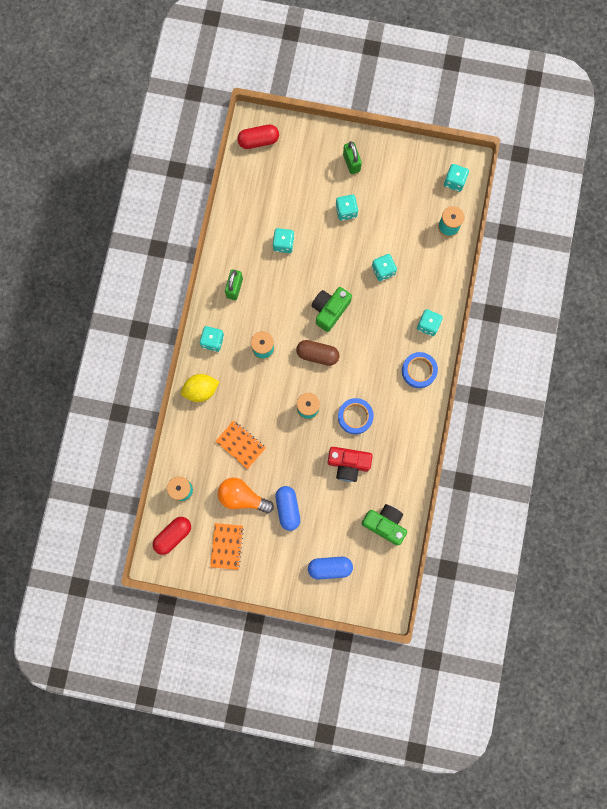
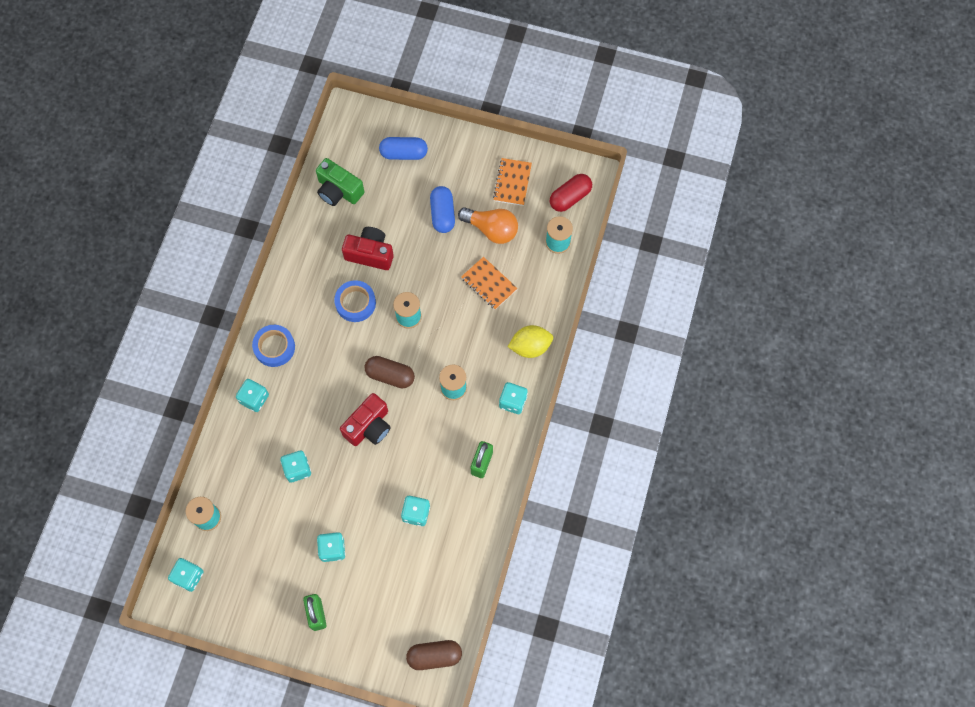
camera: 175 degrees left, 10 degrees down
(258, 141) = (434, 656): red capsule -> brown capsule
(330, 310) = (369, 426): green camera -> red camera

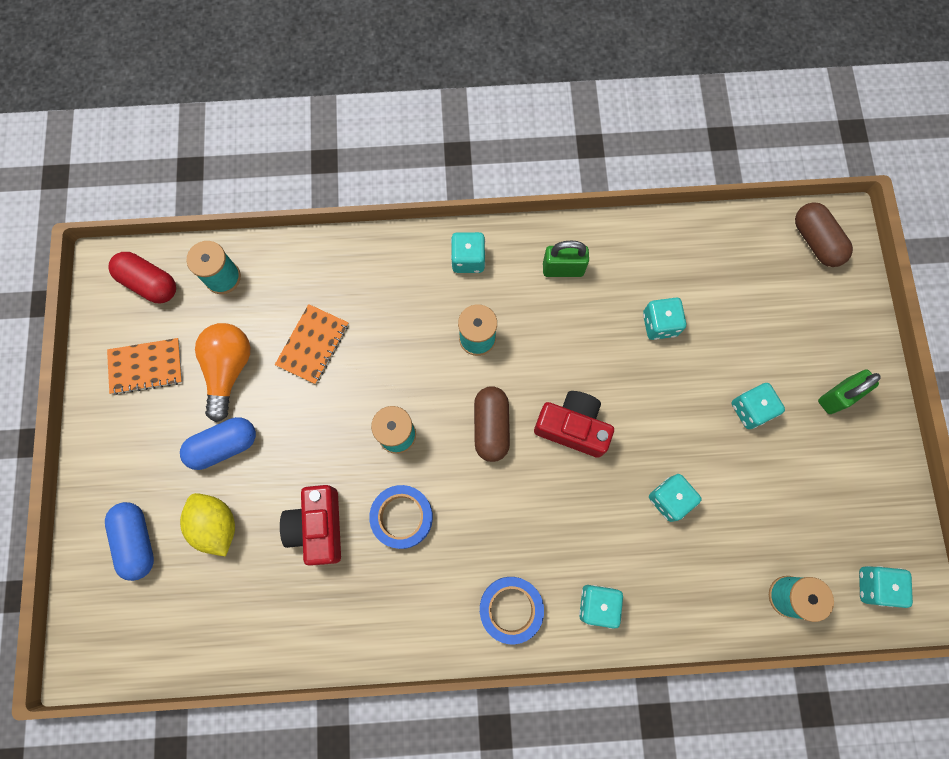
camera: 110 degrees left, 5 degrees up
(338, 190) = (227, 618): green camera -> none
(530, 347) = (385, 263): yellow lemon -> yellow lemon (216, 525)

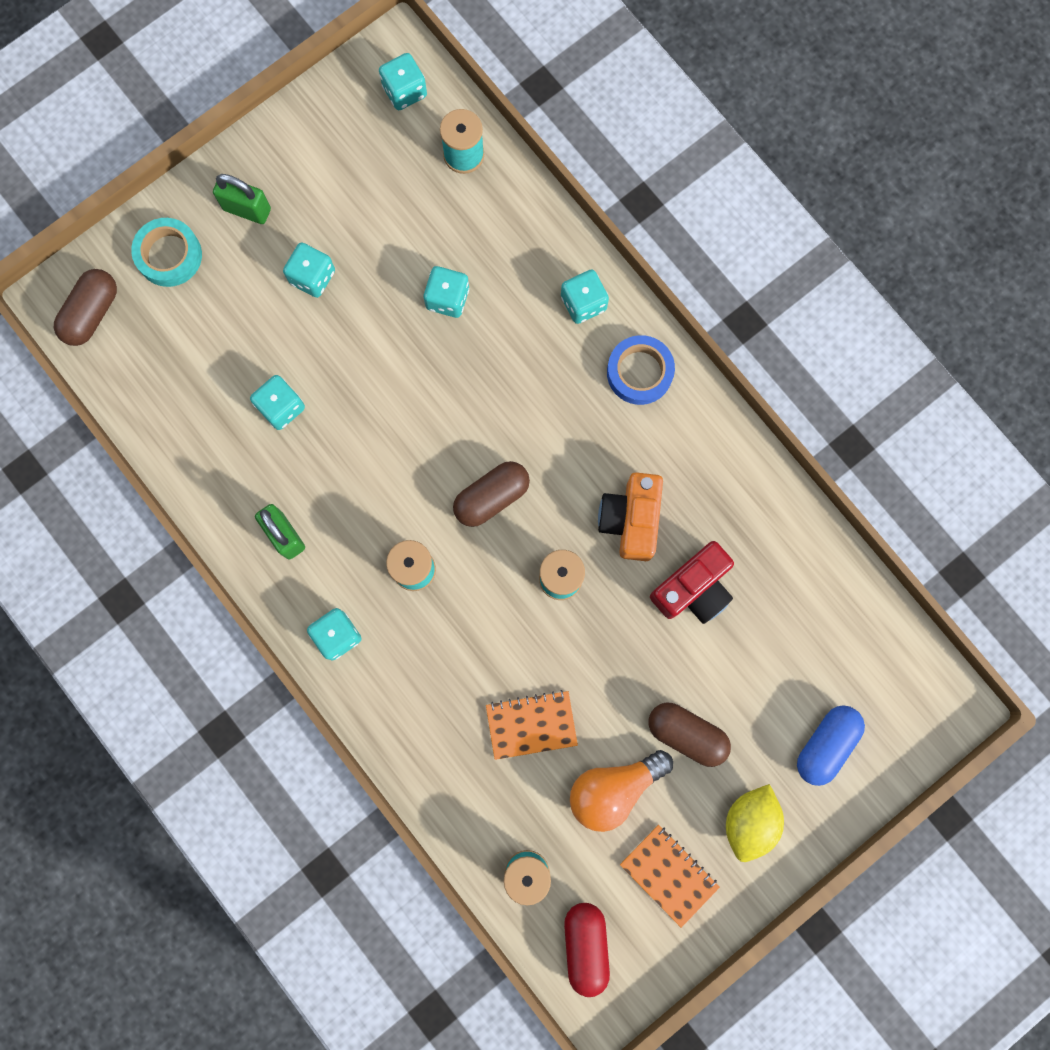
camera: 125 degrees left, 5 degrees up
(216, 525) = (759, 683): yellow lemon -> yellow lemon (749, 821)
(224, 446) = (686, 734): blue capsule -> brown capsule
(402, 517) = (631, 520): blue tape -> orange camera
(572, 427) = (440, 423): red camera -> none
(831, 319) = (169, 255): none -> turquoise tape

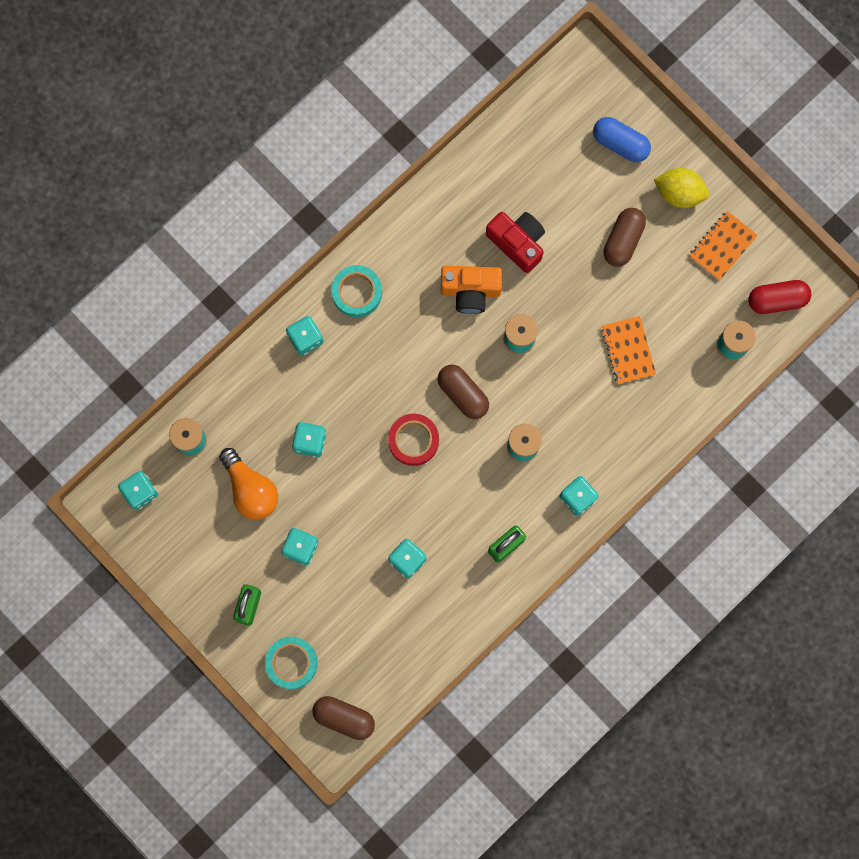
camera: 95 degrees left, 0 degrees up
(436, 428) = (413, 440): none -> red tape
(613, 789) = (667, 289): orange light bulb -> orange light bulb (250, 489)
(639, 372) = (357, 292): blue tape -> turquoise tape

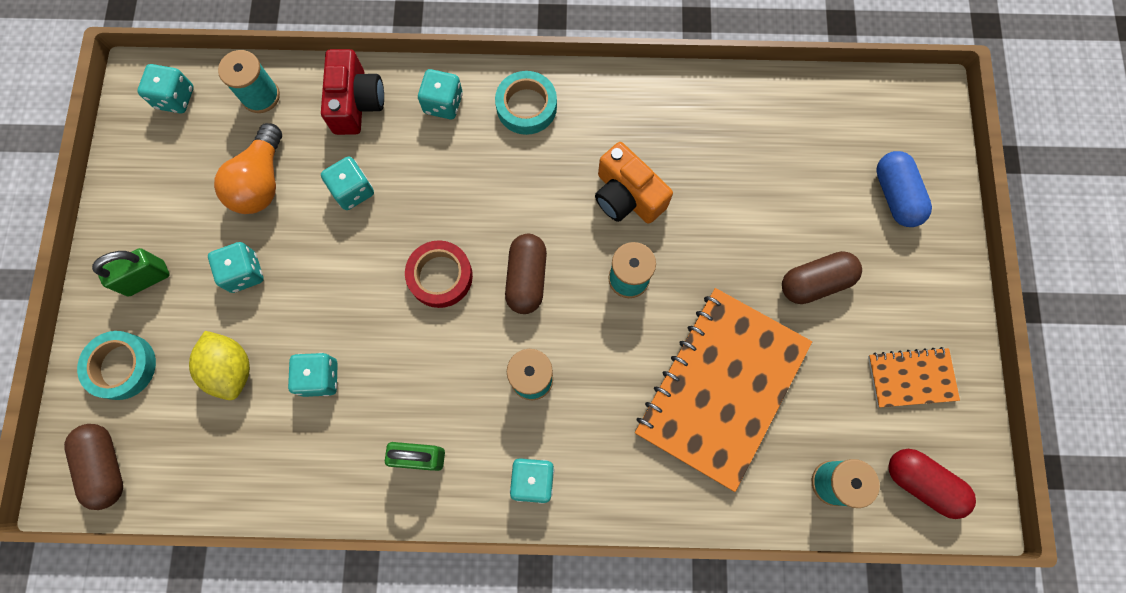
camera: 45 degrees right, 5 degrees down
(517, 242) = (712, 194): red camera -> red camera (356, 103)
(628, 350) = (721, 387): orange notebook -> orange notebook, size x2.08
(679, 193) = (913, 290): yellow lemon -> yellow lemon (231, 369)

